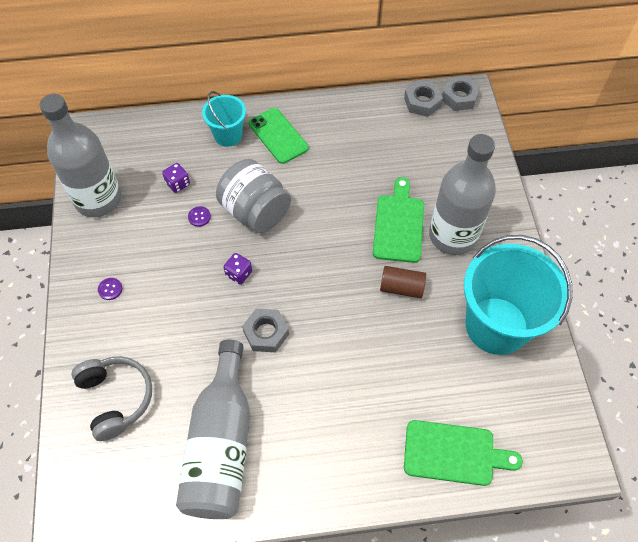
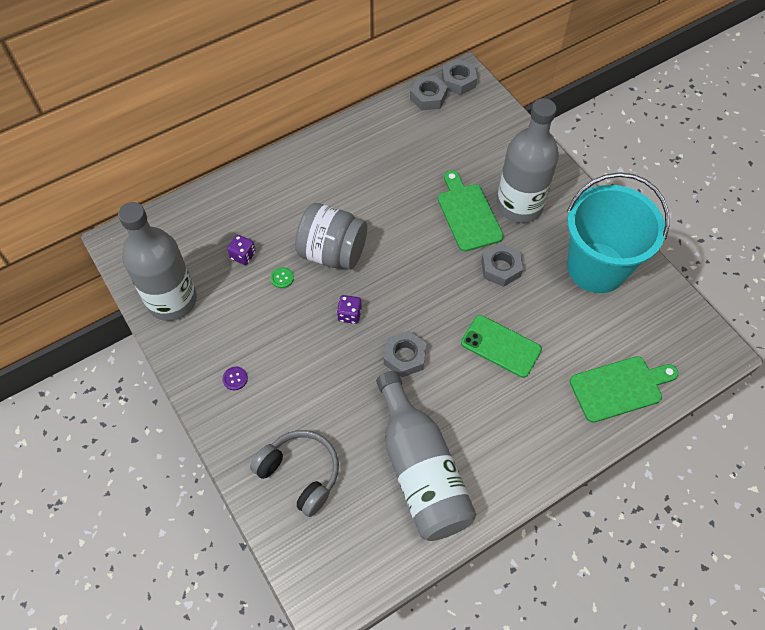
camera: 25 degrees left, 0 degrees up
(199, 217) = (282, 278): purple button -> green button
(228, 135) = (265, 192): turquoise bucket -> none
(278, 136) = (313, 175): green phone -> green phone (501, 346)
(401, 288) = (500, 268): brown cylinder -> grey nut

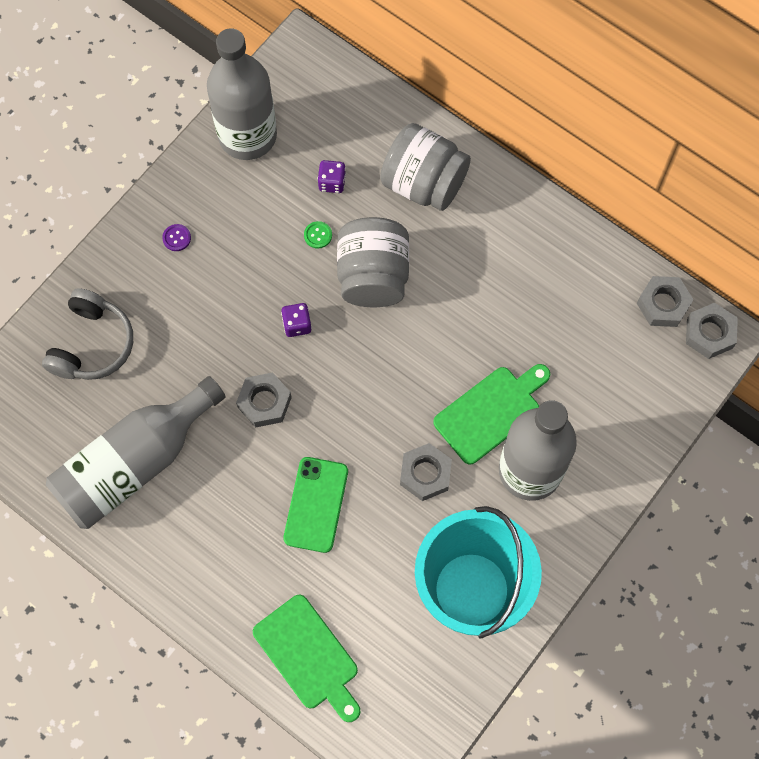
camera: 70 degrees right, 10 degrees up
(274, 198) = (423, 183): none -> grey jar

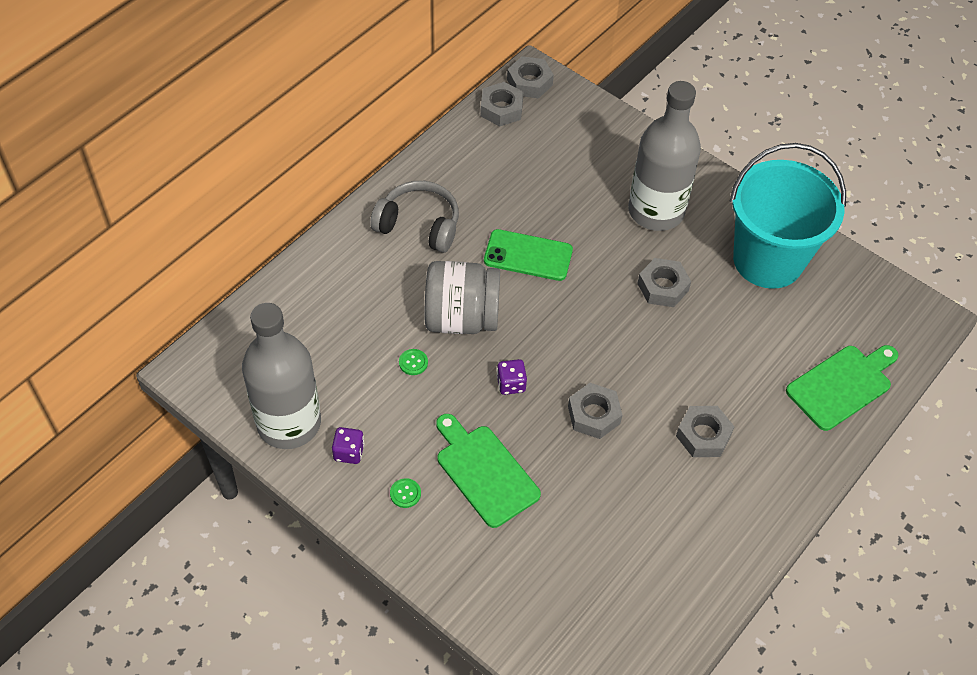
camera: 90 degrees left, 15 degrees down
(92, 344) = (527, 579): grey headphones -> grey headphones (419, 225)
(135, 463) = (662, 535): grey bottle -> none
(176, 238) = (405, 493): purple button -> green button
(244, 507) = (703, 435): none -> grey nut
(316, 504) = (697, 374): green phone -> green phone (528, 256)
(332, 182) = (354, 348): purple dice -> purple dice (349, 452)
(423, 183) = (364, 272): grey jar -> none
(490, 412) = (601, 235): green cutting board -> green cutting board (484, 472)

